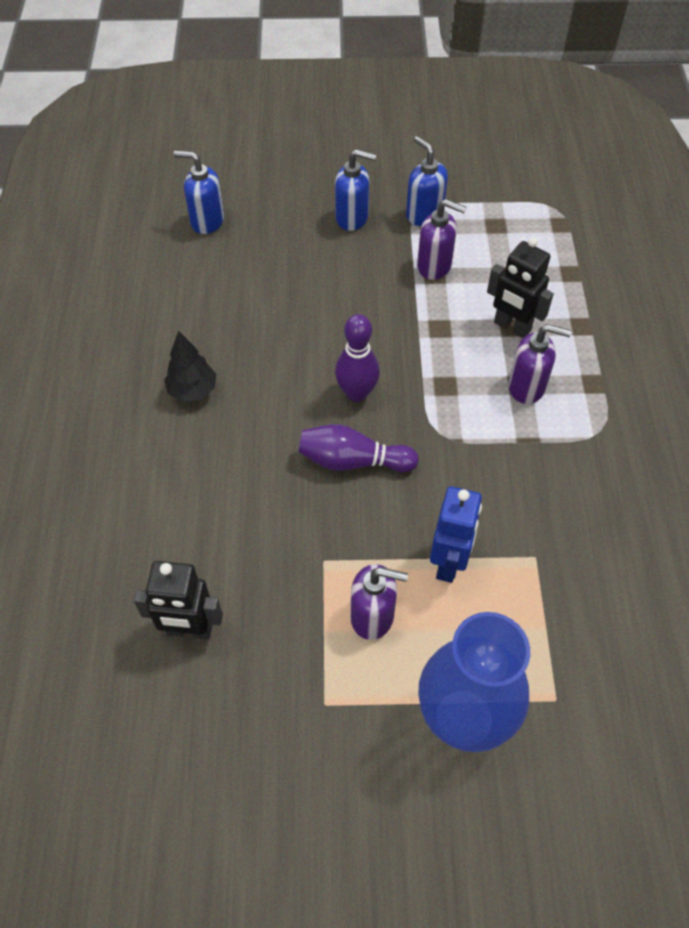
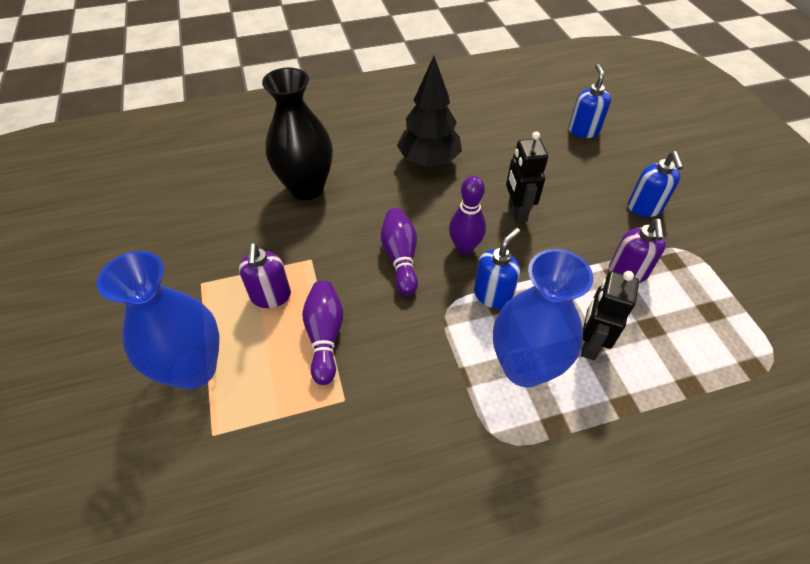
camera: 75 degrees right, 5 degrees down
(186, 546) = (306, 188): none -> black vase
(189, 630) = (247, 204): black robot -> black robot (517, 212)
(193, 391) = (428, 161): black tree -> black tree, size x1.71
(424, 214) = (684, 254): blue soap dispenser -> blue soap dispenser (493, 295)
(449, 563) = (325, 336): blue robot -> purple bowling pin
(527, 387) = (524, 367): purple soap dispenser -> blue vase

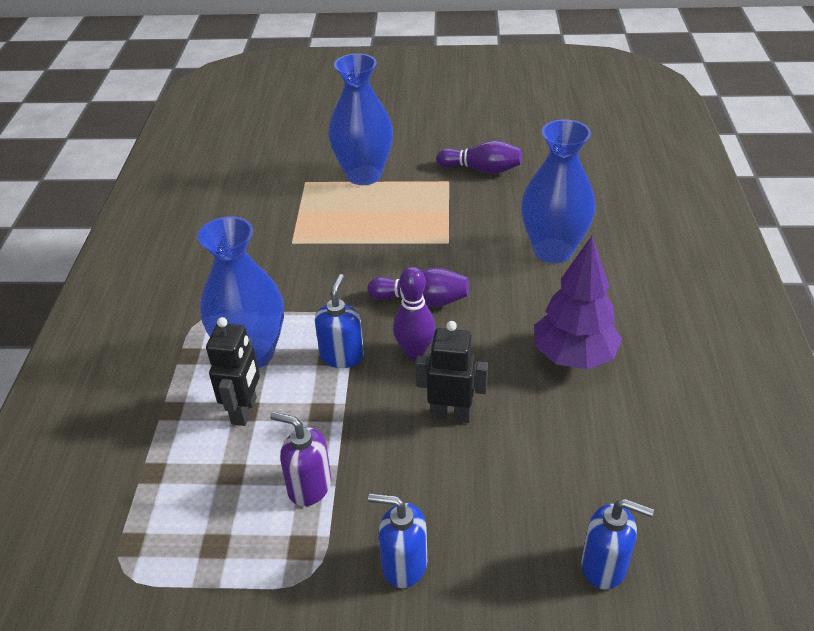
camera: 110 degrees right, 10 degrees down
(271, 296) = (414, 215): purple soap dispenser -> none
(306, 188) = (553, 250): black vase -> blue vase
(325, 336) = (356, 240): purple bowling pin -> purple bowling pin (482, 169)
(428, 161) = (573, 357): black tree -> purple tree
(493, 295) = (342, 356): blue soap dispenser -> blue soap dispenser turned 135 degrees counterclockwise
(589, 344) = (245, 411): black robot -> black robot turned 60 degrees clockwise

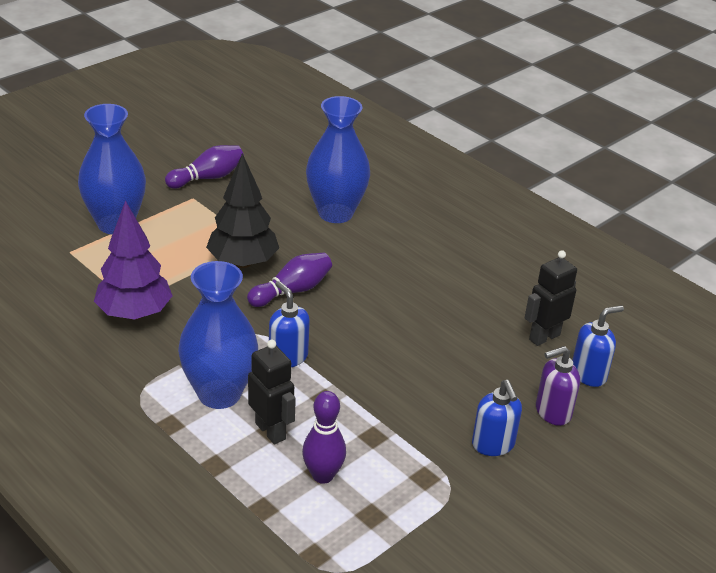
camera: 50 degrees left, 5 degrees down
(309, 486) = (381, 444): purple soap dispenser -> purple soap dispenser (552, 412)
(403, 564) = (493, 445): blue soap dispenser -> blue soap dispenser turned 75 degrees counterclockwise
(415, 254) = (243, 262): none -> black tree
(415, 351) = (333, 326): purple bowling pin -> purple bowling pin (323, 475)
(451, 415) = (408, 349): black robot -> black robot (544, 337)
(573, 357) = (434, 273): purple tree -> purple tree (134, 313)

